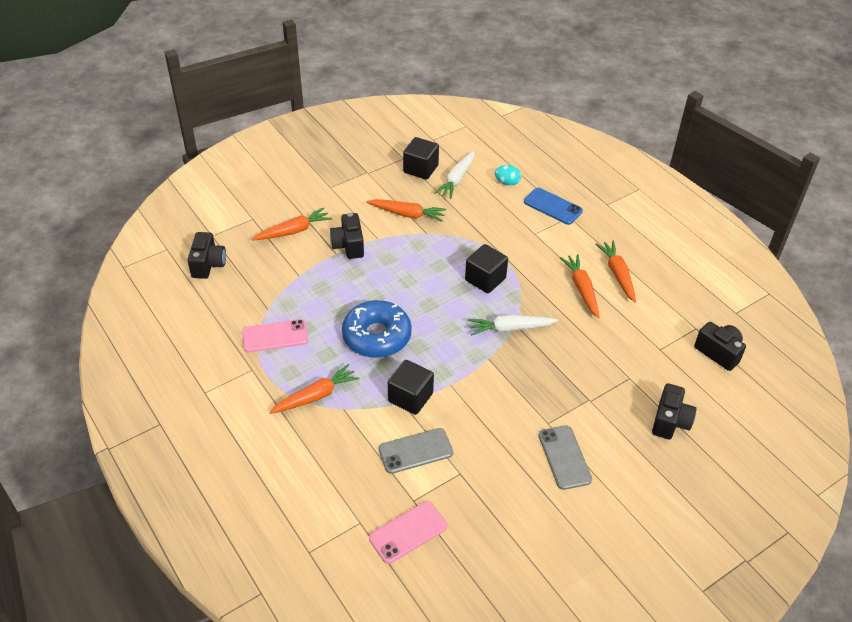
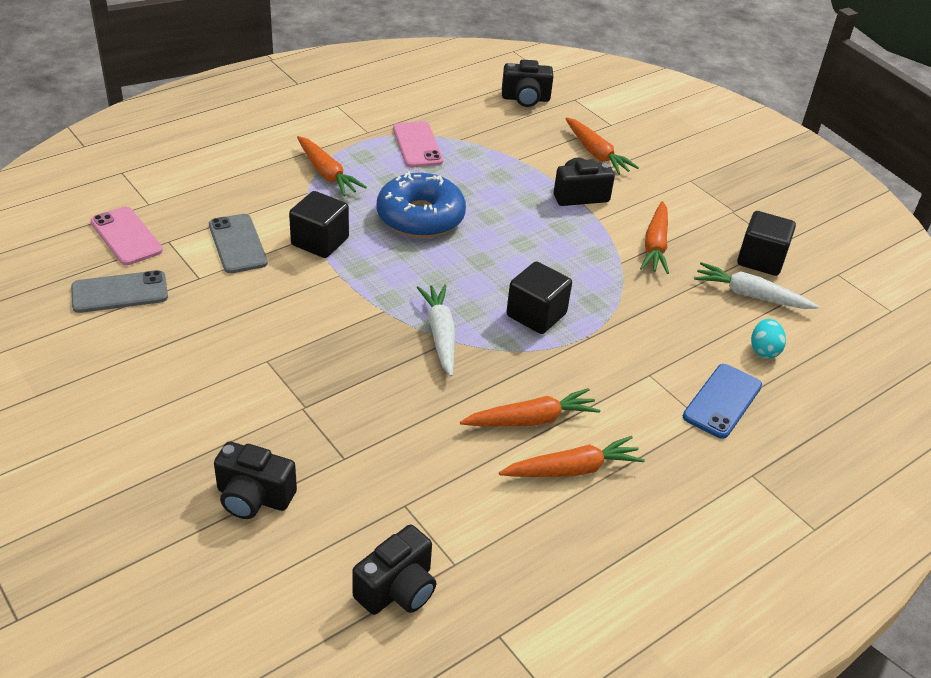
camera: 85 degrees right, 5 degrees down
(564, 457) = (206, 372): grey phone -> grey phone (120, 292)

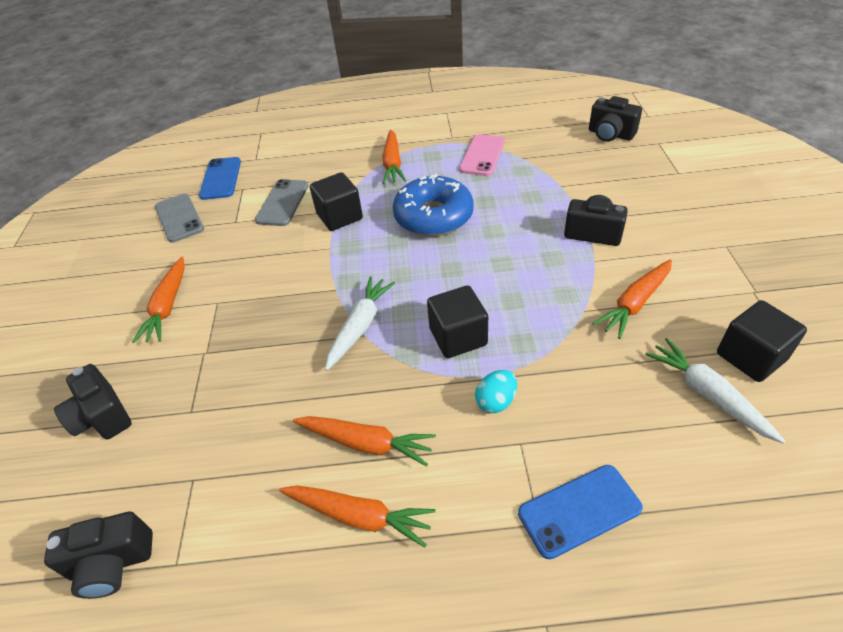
camera: 40 degrees right, 5 degrees up
(120, 292) = (179, 218): grey phone -> grey phone turned 45 degrees clockwise
(126, 236) = (221, 178): pink phone -> blue phone
(596, 153) = (641, 197): orange carrot -> orange carrot (168, 306)
(764, 350) = (677, 468): turquoise egg -> turquoise egg (496, 401)

